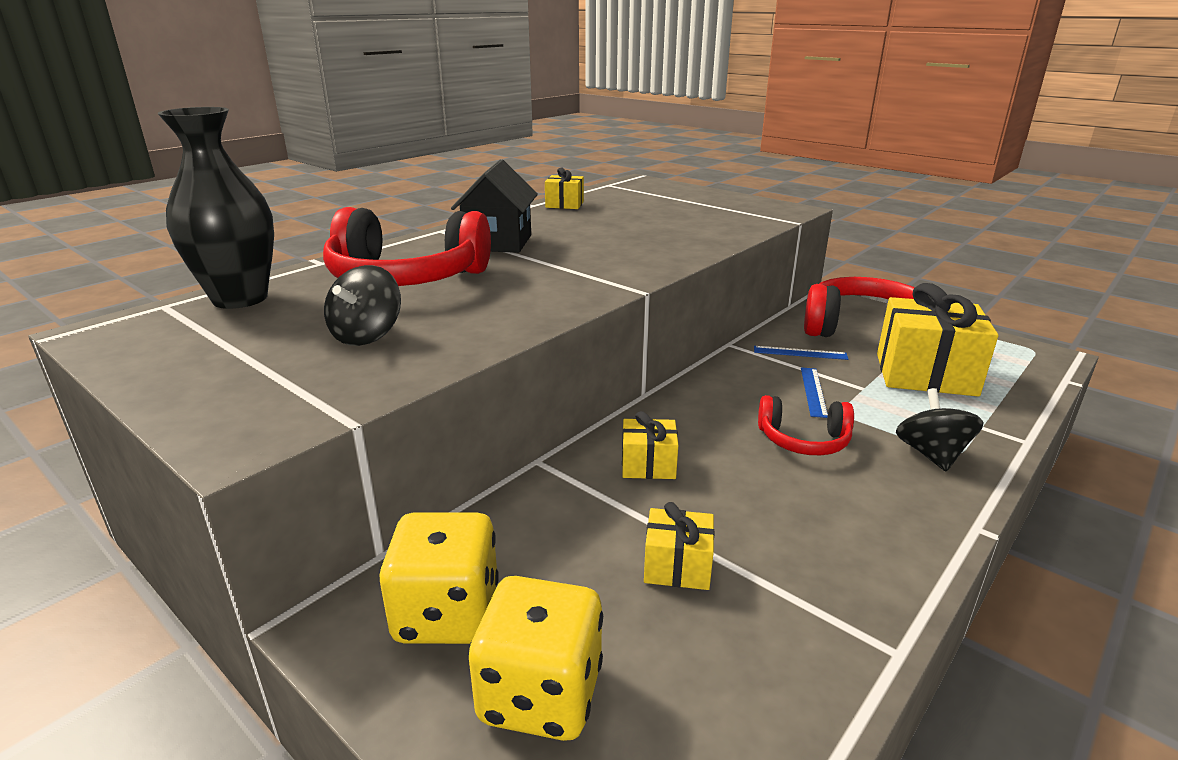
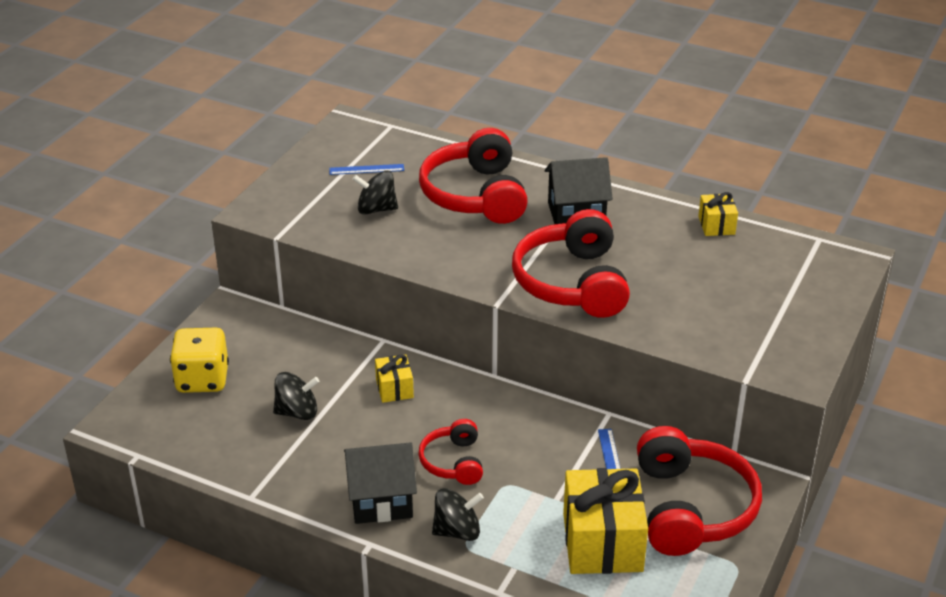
camera: 75 degrees right, 10 degrees up
(240, 299) = (412, 146): black vase -> none
(447, 613) = (244, 339): yellow dice -> none
(622, 257) = (572, 283): none -> red headphones
(677, 566) = (297, 412): yellow gift -> black spinning top
(813, 391) = (536, 467): blue ruler -> blue ruler (366, 169)
(885, 506) = (381, 500): none -> black house

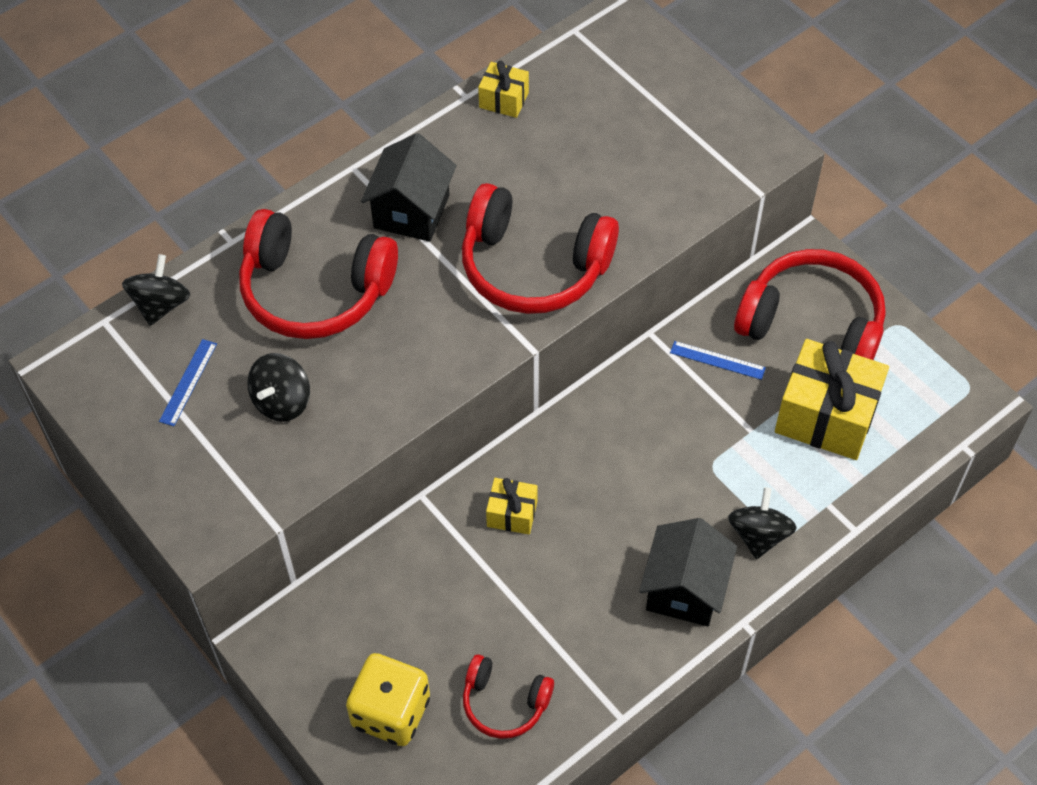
camera: 65 degrees left, 20 degrees up
(297, 412) = (503, 626): black spinning top -> black spinning top (161, 305)
(453, 462) = (657, 501): red headphones -> red headphones (504, 703)

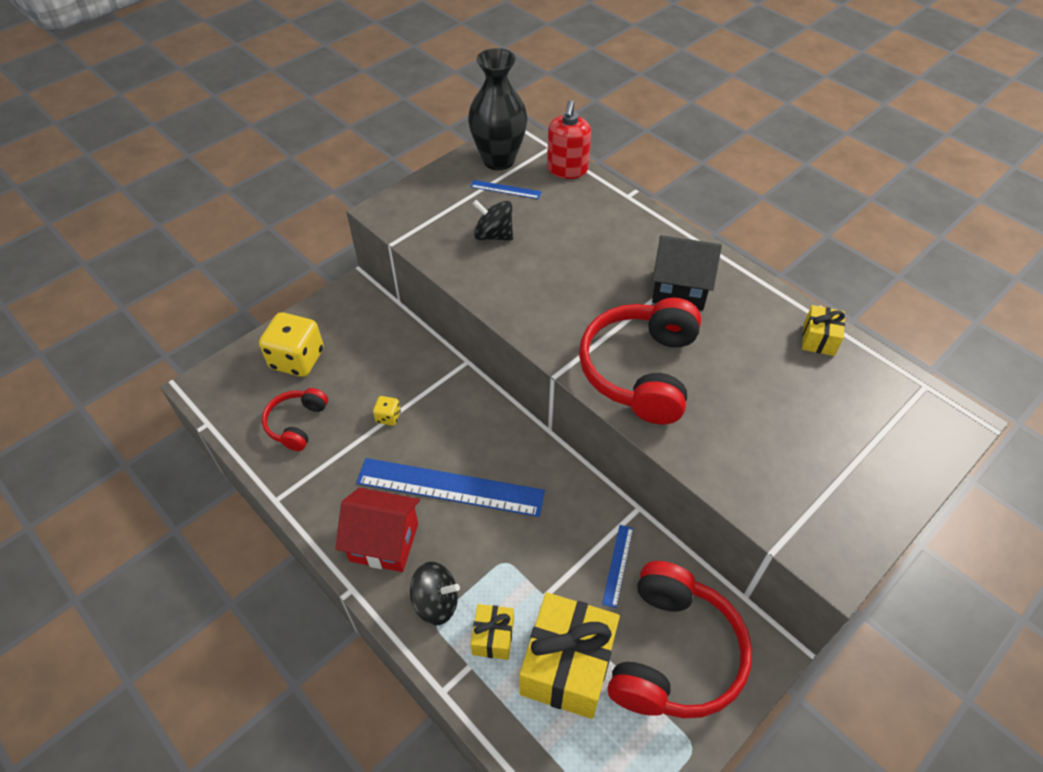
camera: 85 degrees right, 5 degrees down
(120, 387) = (498, 160): none -> black vase
(161, 305) = (567, 170): black spinning top -> red soap dispenser
(315, 291) = (592, 242): red headphones -> none
(503, 589) = (388, 417): none -> yellow dice
(512, 514) = (453, 418): yellow gift -> yellow gift (493, 637)
(613, 518) = (450, 487): none -> blue ruler
(684, 589) = (384, 542): black house -> red house

